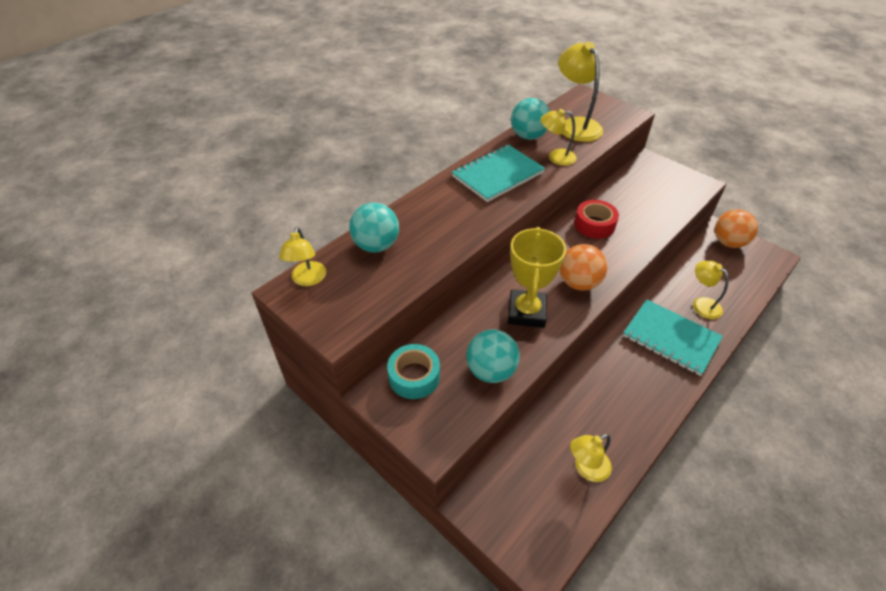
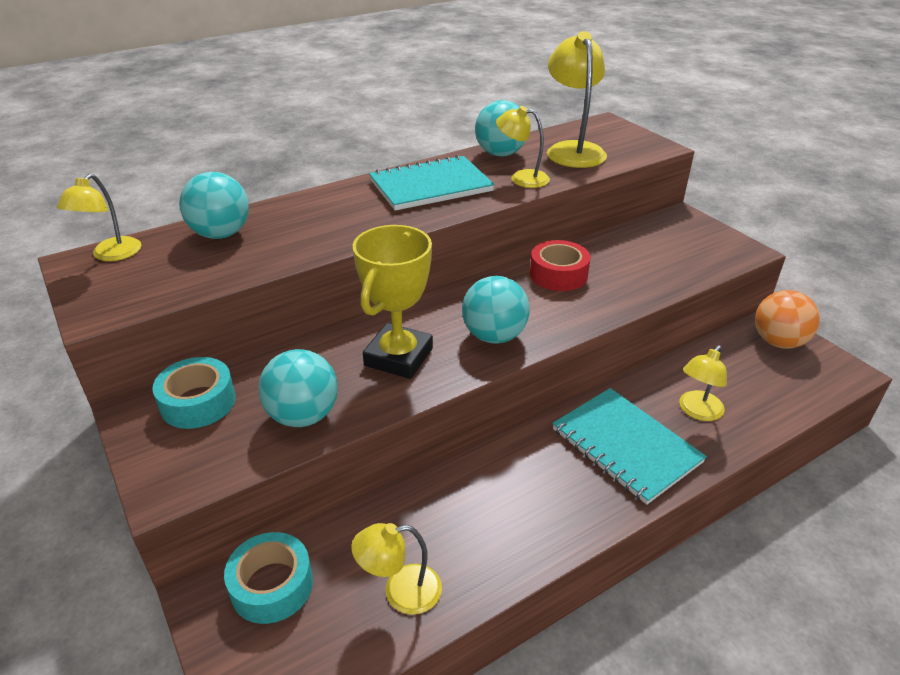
camera: 15 degrees right, 10 degrees down
(507, 485) = (272, 585): none -> turquoise tape
(579, 283) = (494, 336): orange ball -> turquoise ball
(702, 304) = (697, 411): yellow lamp -> yellow lamp turned 120 degrees counterclockwise

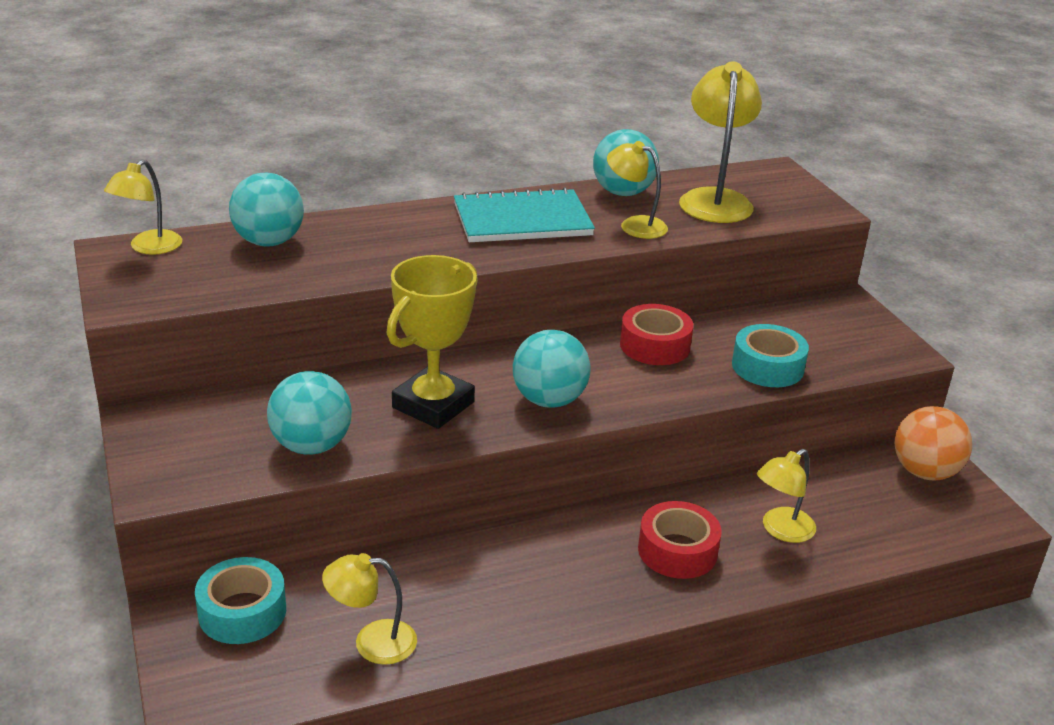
camera: 10 degrees right, 5 degrees down
(198, 402) = (207, 415): turquoise tape -> turquoise tape (767, 367)
(626, 446) = (677, 551): turquoise notebook -> red tape

